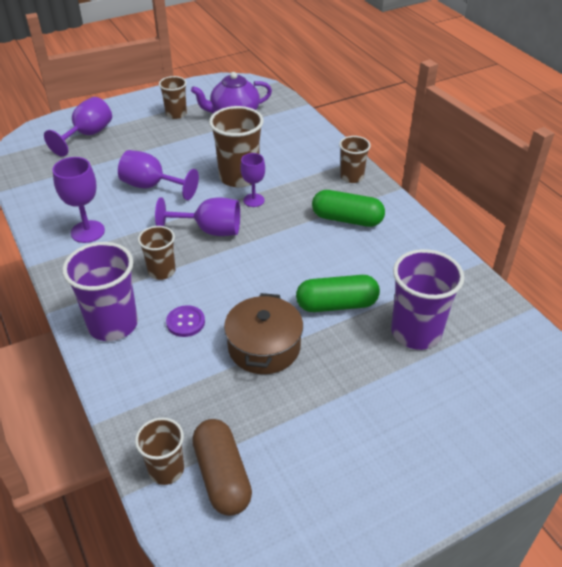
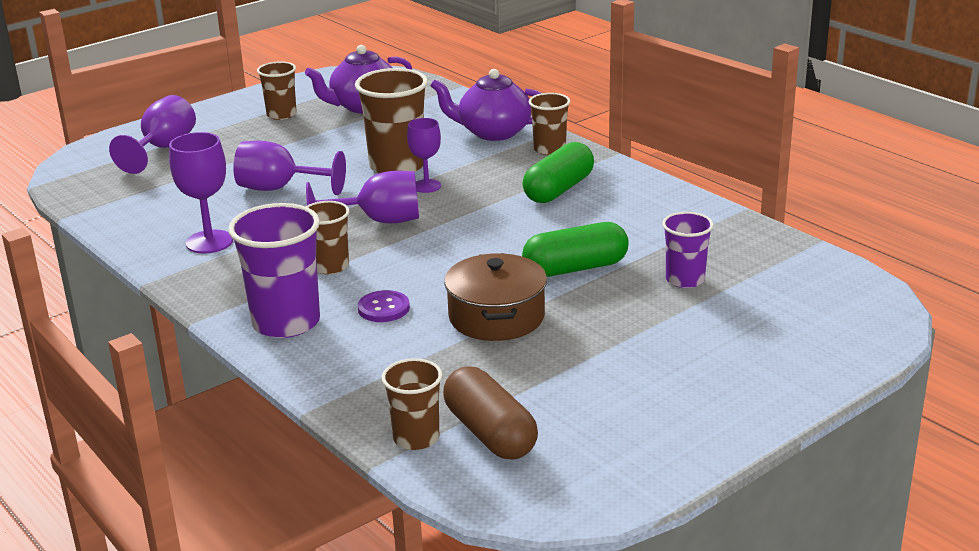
camera: 10 degrees left, 15 degrees down
(316, 153) = (493, 132): none -> purple teapot
(347, 219) = (558, 189): green capsule -> green capsule turned 60 degrees counterclockwise
(416, 332) = (685, 280): purple cup -> purple cup, size x0.59

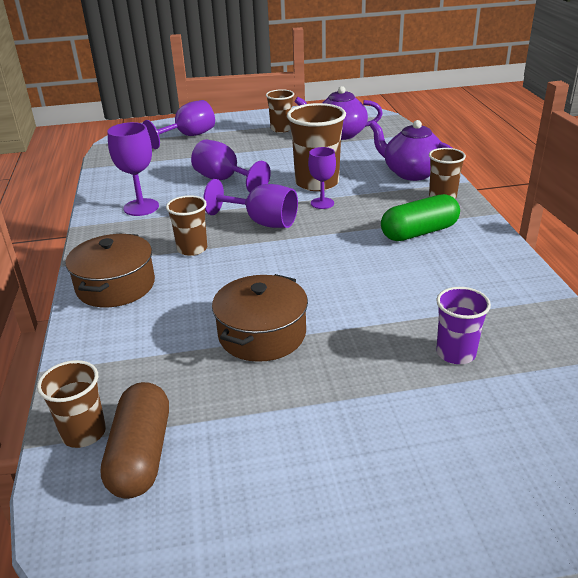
camera: 30 degrees right, 5 degrees up
(286, 322) = (116, 286): purple cup -> brown pot
(383, 308) = (190, 296): purple button -> none
(575, 268) = (368, 309): green capsule -> none

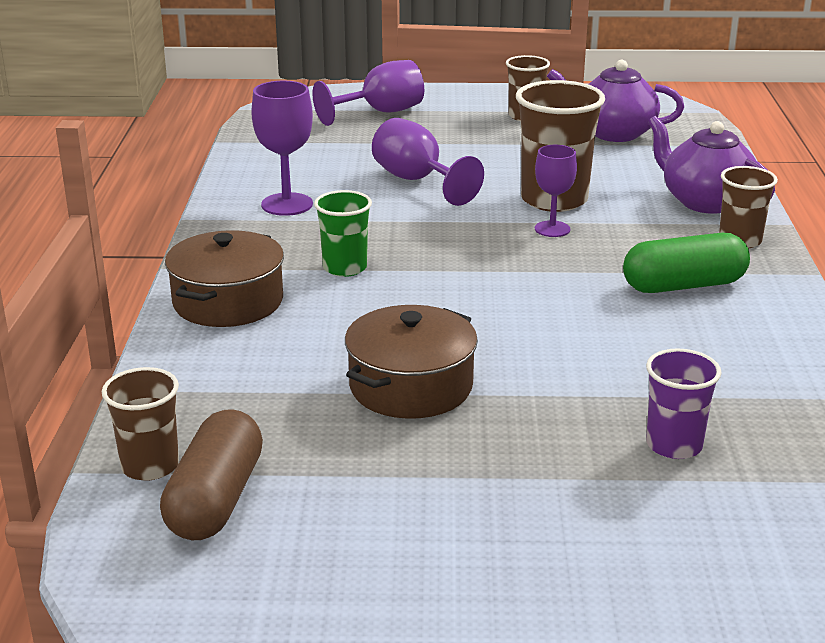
camera: 10 degrees right, 5 degrees down
(192, 249) = (345, 268): brown cup -> green cup
(261, 222) = (454, 244): purple goblet -> none

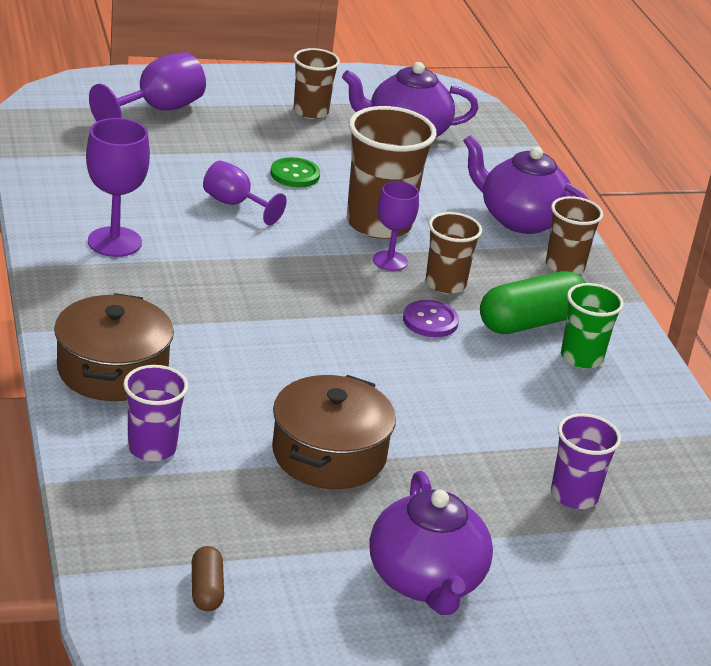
camera: 20 degrees left, 5 degrees up
(150, 466) = (129, 561): brown cup -> brown cup (445, 284)
(215, 499) = (206, 589): brown capsule -> brown capsule, size x0.51
(230, 368) = (152, 448): none -> purple cup
(345, 268) = (209, 320): green cup -> green cup (581, 357)
(417, 181) = (235, 204): purple goblet -> purple goblet, size x0.66
(463, 514) = (426, 581): none -> purple teapot
(487, 161) = (295, 174): none -> green button
(573, 279) = (430, 321): none -> purple button

